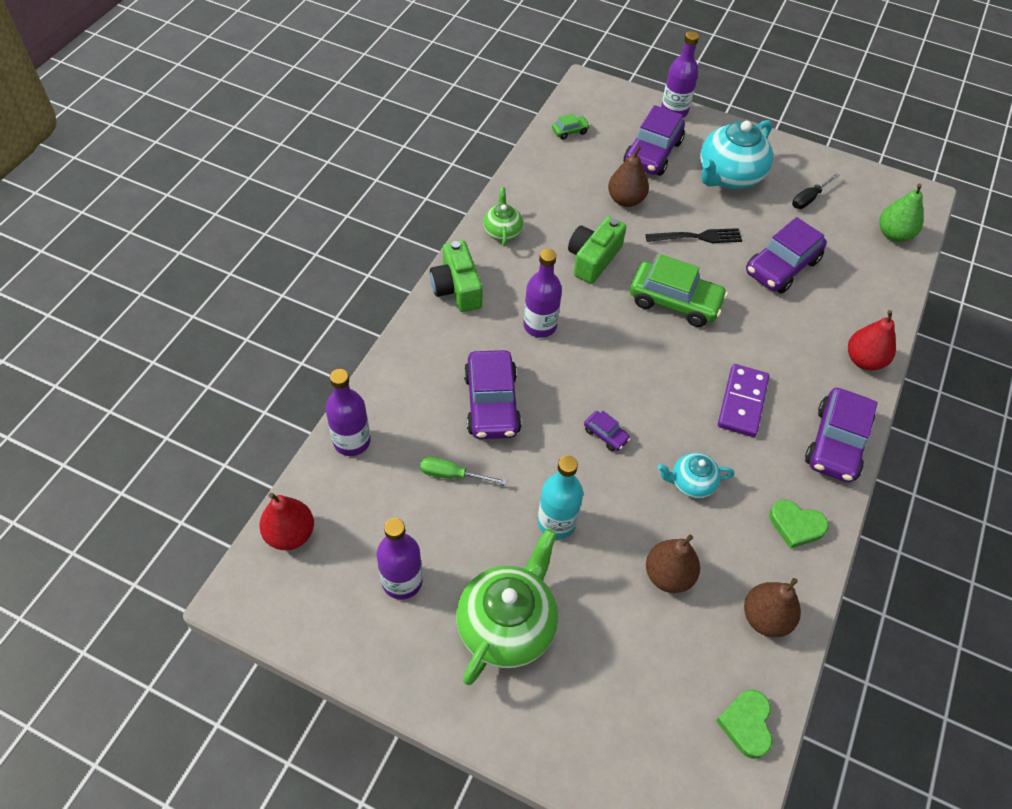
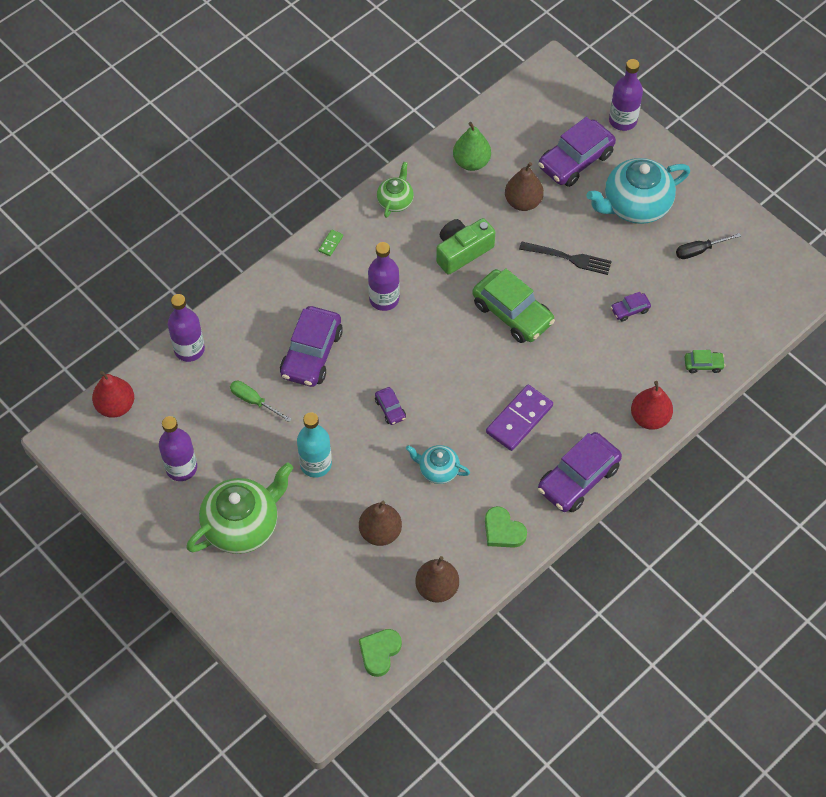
camera: 25 degrees right, 5 degrees up
(457, 288) = (330, 243): green camera -> green domino
(570, 131) = (509, 115): green car -> green car (703, 364)
(781, 266) = (630, 310): purple car -> purple car, size x0.46
(893, 234) = (758, 311): green pear -> green pear (471, 162)

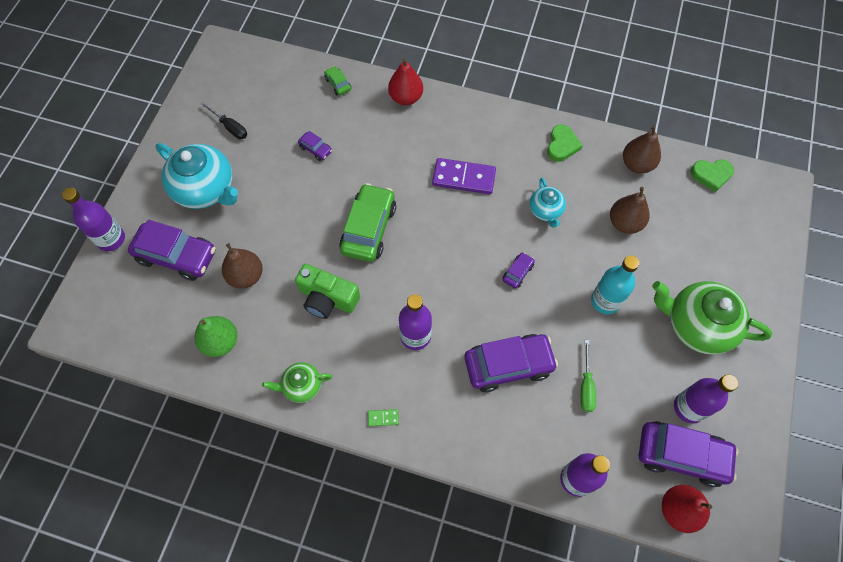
camera: 120 degrees left, 5 degrees up
(568, 258) = (288, 213): black fork -> none
(578, 478) = (486, 119): purple car -> purple car (681, 455)

